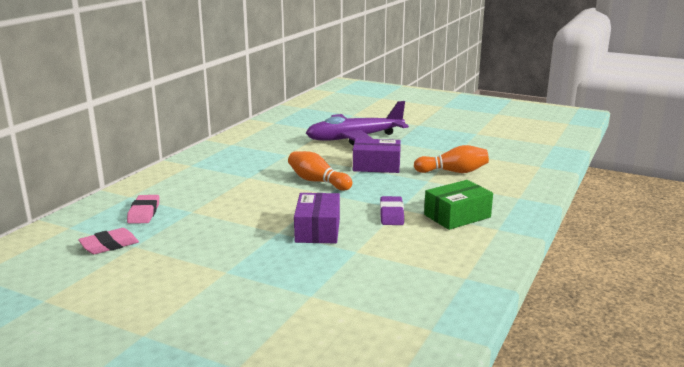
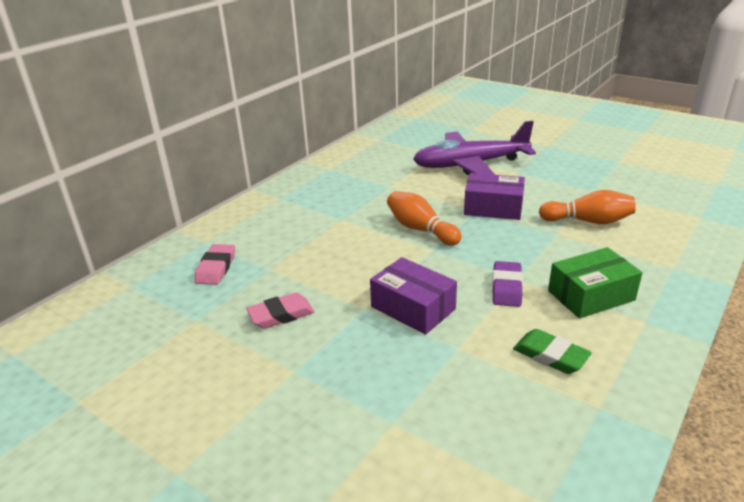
camera: 10 degrees right, 10 degrees up
(109, 245) = (168, 317): pink eraser -> pink eraser (281, 315)
(317, 230) = (413, 308): purple box -> purple box turned 60 degrees counterclockwise
(428, 251) = (550, 355): none -> green eraser

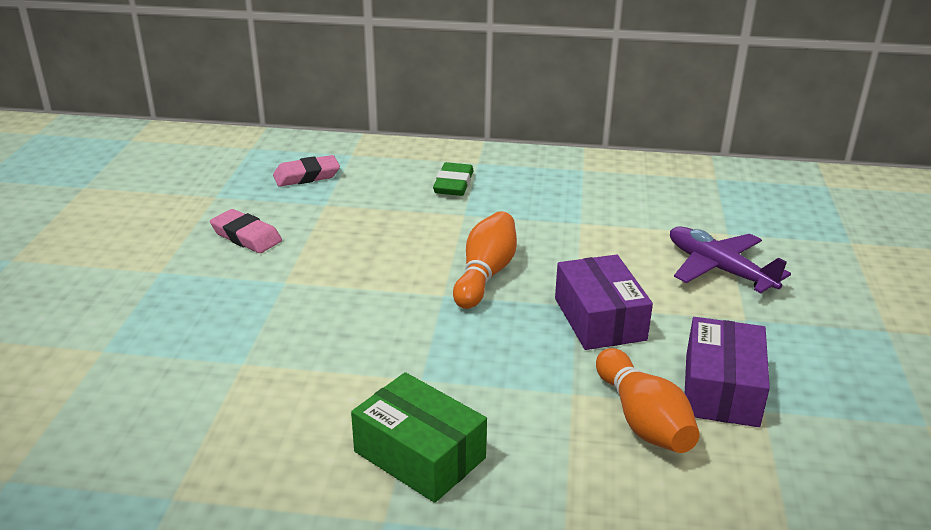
camera: 60 degrees right, 0 degrees up
(413, 308) = (303, 313): purple box -> purple box (721, 389)
(470, 165) = (718, 269): purple plane -> purple plane, size x0.63
(506, 287) = (391, 374): purple eraser -> none
(550, 355) = (259, 439): green eraser -> green eraser (453, 184)

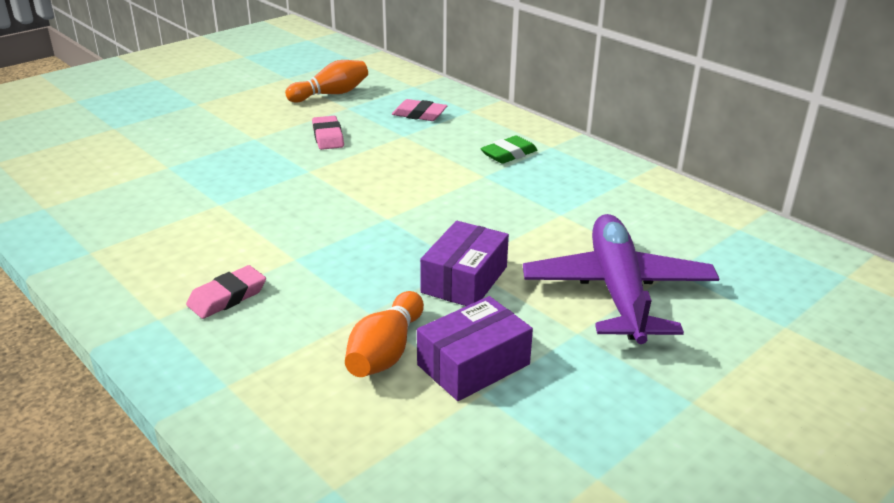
camera: 40 degrees right, 0 degrees up
(419, 455) = (227, 297): green box -> pink eraser
(485, 274) = (434, 218): orange bowling pin -> orange bowling pin (331, 94)
(718, 269) = (617, 291): purple plane -> purple plane, size x1.59

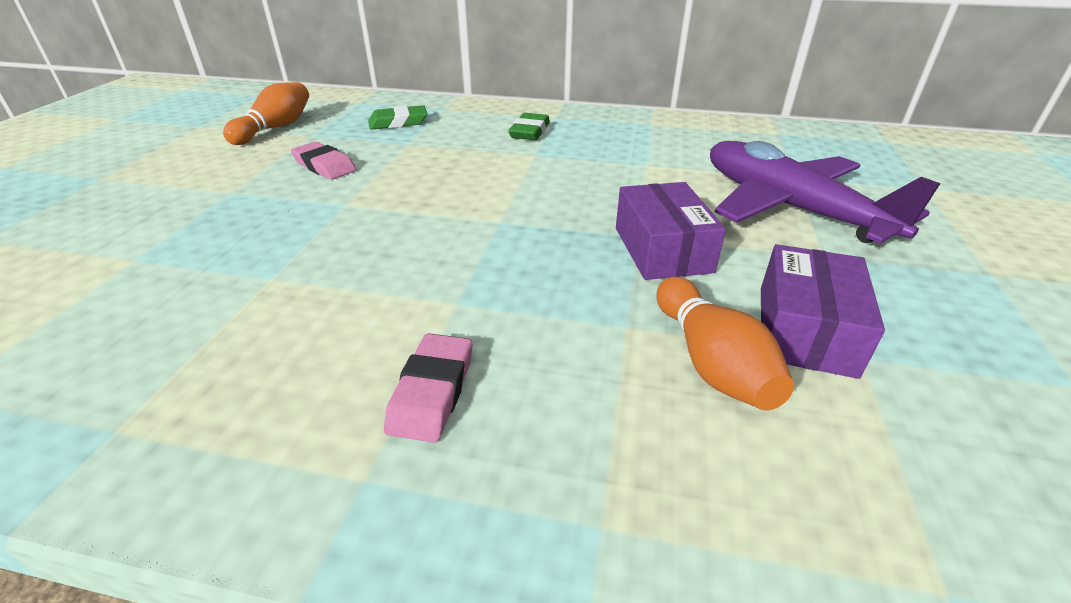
camera: 35 degrees left, 5 degrees up
(419, 114) = (398, 122): pink eraser -> green eraser

